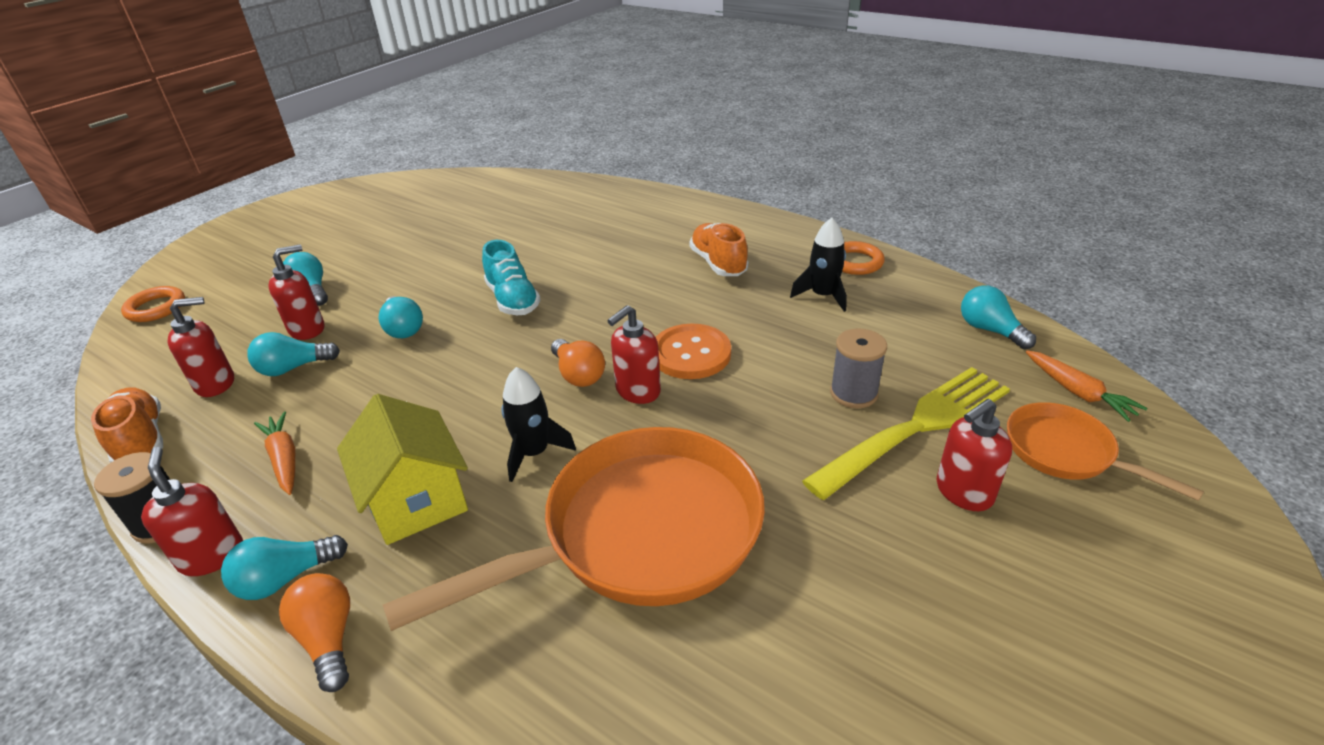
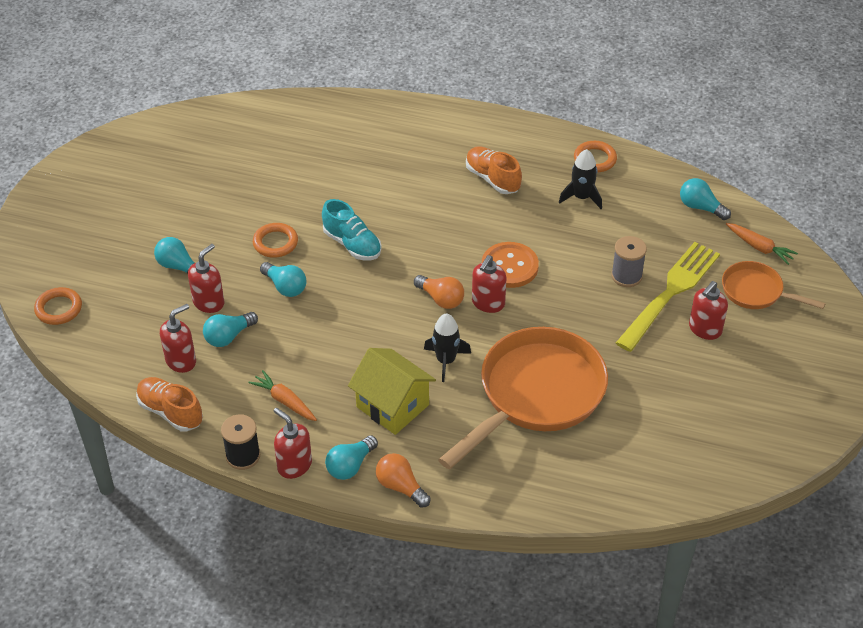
camera: 20 degrees left, 10 degrees up
(430, 285) = (275, 243): none -> orange ring

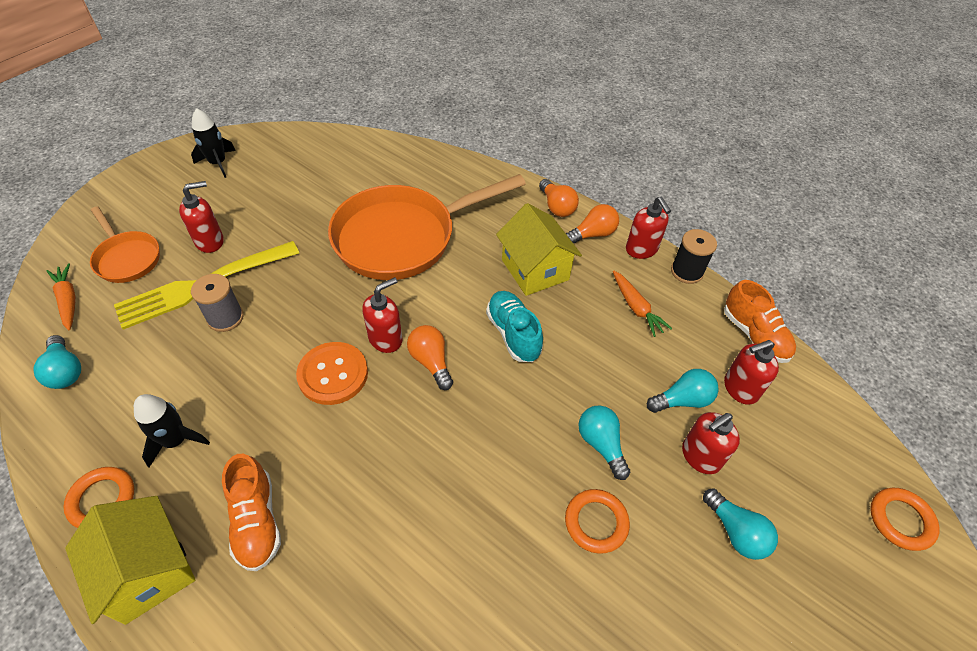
camera: 160 degrees left, 5 degrees up
(350, 466) = (592, 234): turquoise light bulb -> orange light bulb
(352, 244) = (496, 479): turquoise shoe -> turquoise shoe (513, 333)
(446, 361) = (464, 294): black rocket -> black rocket (218, 163)
(534, 142) = (148, 571): none -> yellow house

